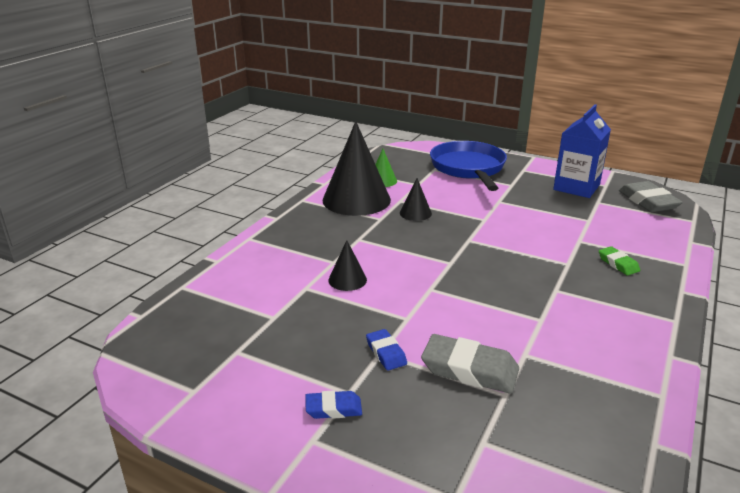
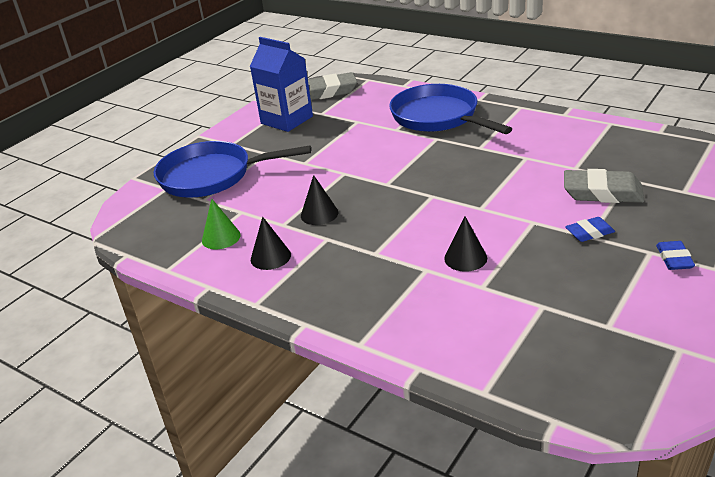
camera: 80 degrees left, 5 degrees up
(356, 200) = (270, 257): black cone -> black cone, size x0.45
(469, 370) = (602, 192): grey eraser -> grey eraser turned 75 degrees clockwise
(618, 264) = (438, 117): green eraser -> blue pan

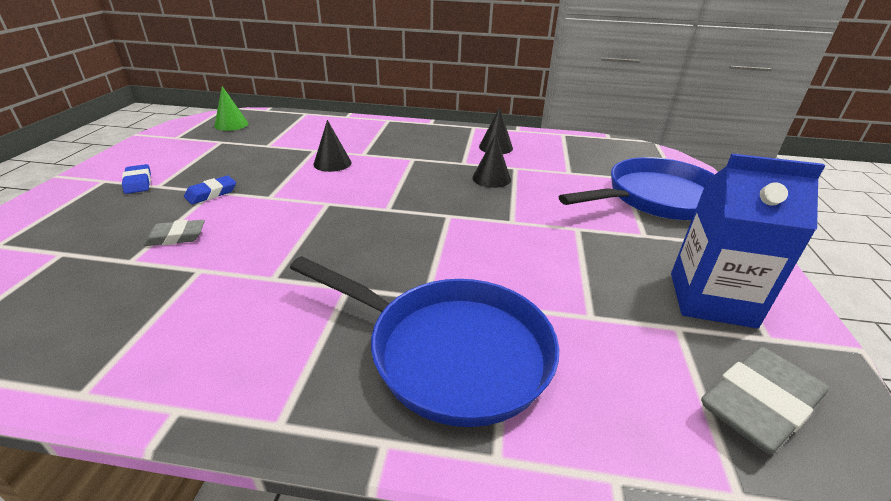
camera: 150 degrees right, 0 degrees up
(221, 237) = (554, 153): green cone -> green cone (231, 124)
(602, 192) = (176, 237): grey eraser -> grey eraser, size x0.56

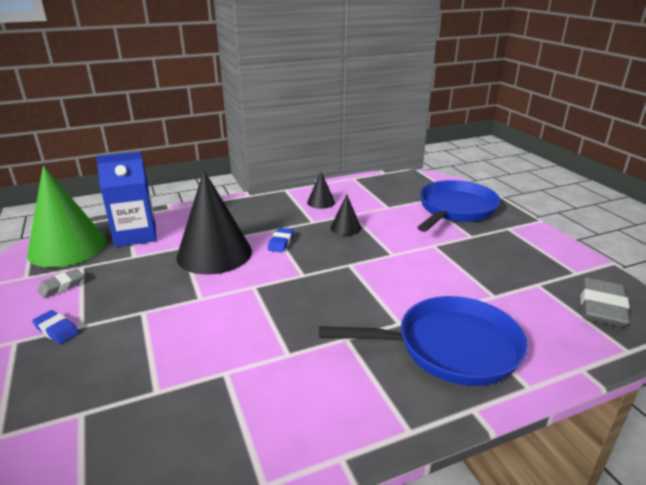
camera: 30 degrees left, 5 degrees down
(176, 237) = (169, 358): grey eraser -> grey eraser (61, 286)
(211, 193) = (145, 314): blue eraser -> blue eraser (281, 242)
(231, 124) = (67, 247): green cone -> green cone, size x2.20
(332, 163) = (214, 253): black cone -> black cone, size x2.20
(711, 299) = (537, 262): blue carton -> blue carton (136, 235)

